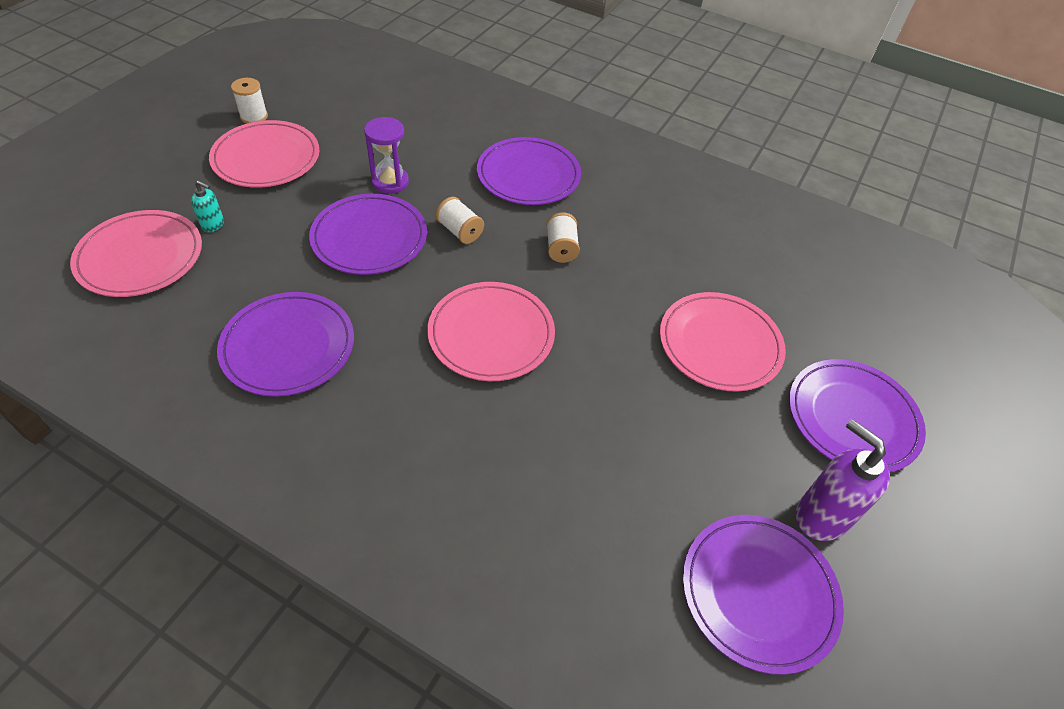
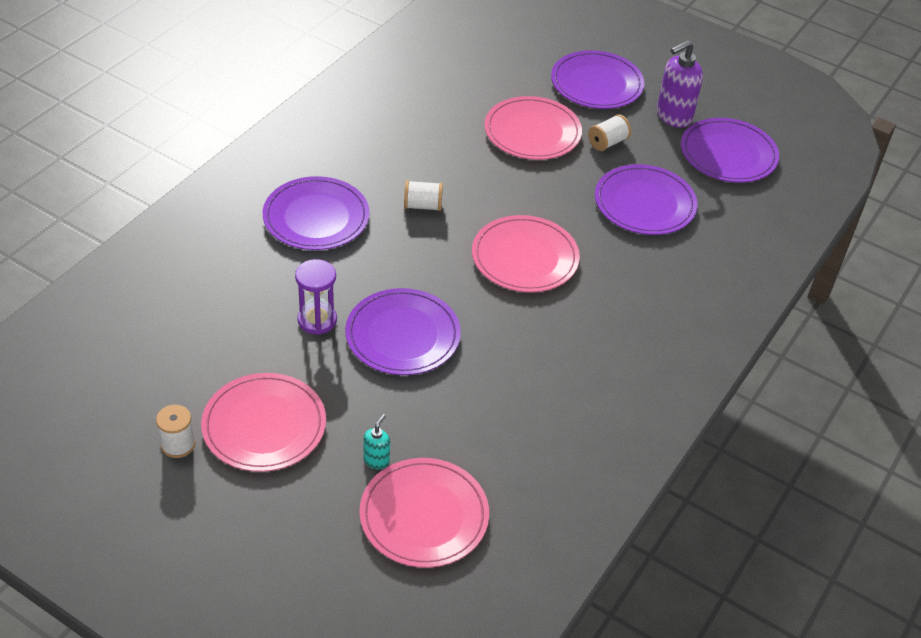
camera: 85 degrees left, 5 degrees down
(288, 347) = (542, 387): purple plate -> purple plate (644, 204)
(460, 231) = (396, 271): white spool -> white spool (607, 142)

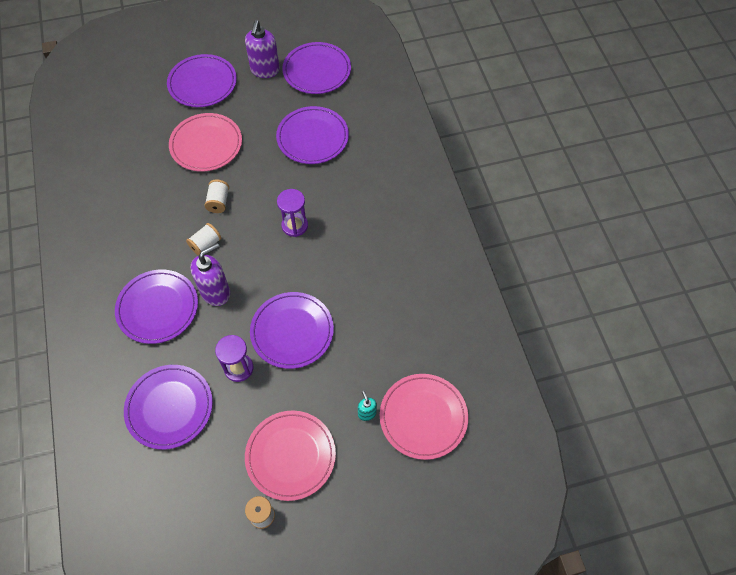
camera: 45 degrees left, 15 degrees up
(222, 296) = (169, 407): none -> purple plate
(380, 248) = (216, 292): none -> purple soap dispenser
(525, 258) = (294, 225): pink plate -> purple hourglass
(607, 142) = (252, 116): white spool -> white spool (218, 202)

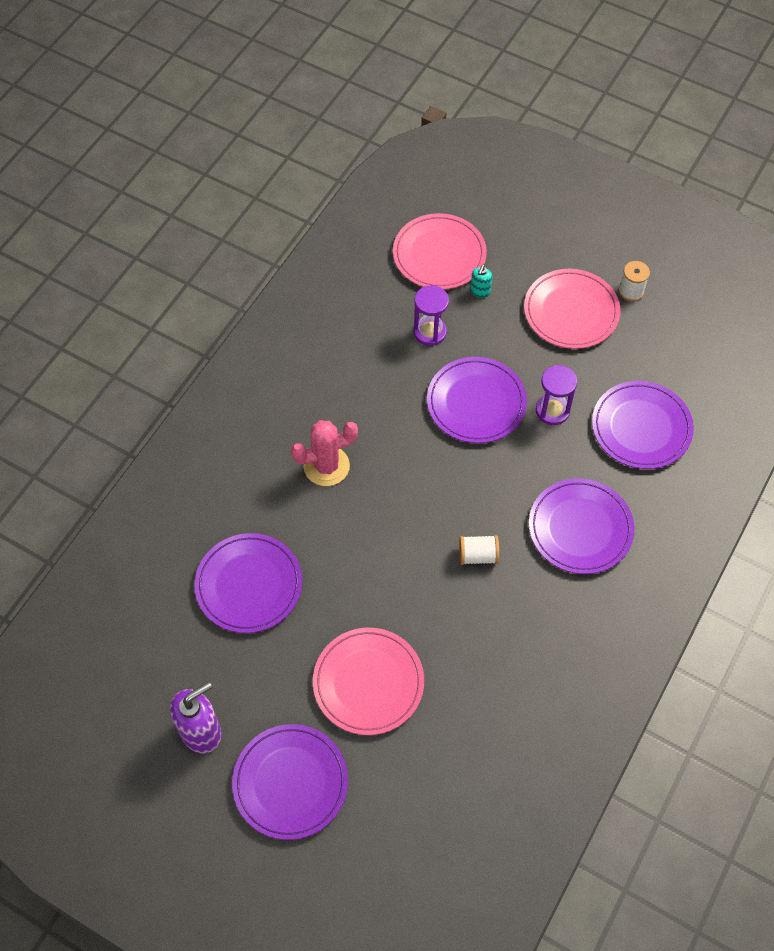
camera: 135 degrees left, 0 degrees up
(216, 292) = (511, 497): purple soap dispenser -> none
(218, 202) = (421, 594): white spool -> none
(294, 225) = (372, 499): purple hourglass -> purple hourglass (430, 332)
(317, 71) = (146, 673): purple plate -> none
(339, 221) = (326, 466): none -> pink cactus

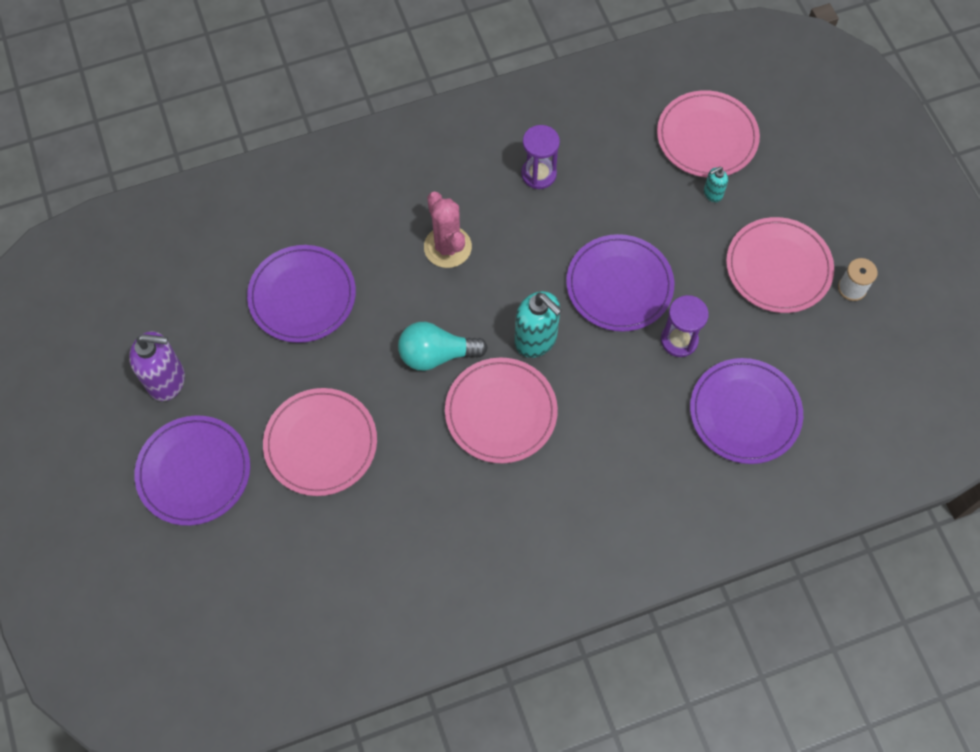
camera: 40 degrees right, 5 degrees up
(326, 466) = (447, 247): pink cactus -> pink cactus turned 45 degrees clockwise
(392, 550) = (436, 354): none -> turquoise light bulb
(430, 332) = (636, 198): purple hourglass -> purple hourglass (538, 174)
(454, 485) = (536, 340): none -> turquoise soap dispenser
(478, 555) = (501, 412): white spool -> pink plate
(580, 528) = (608, 456): purple plate -> none

